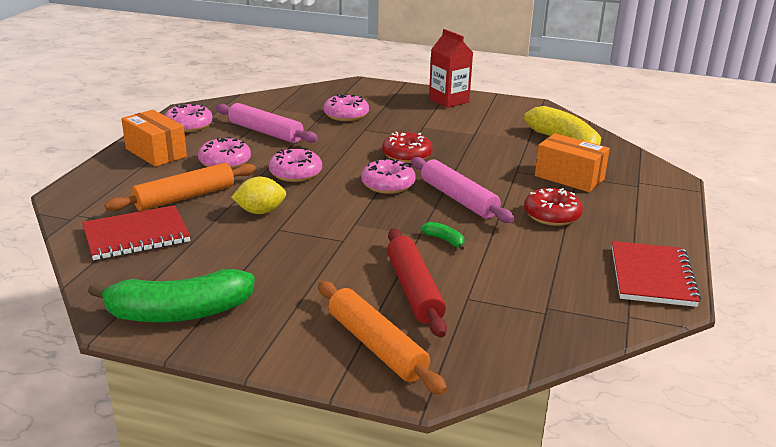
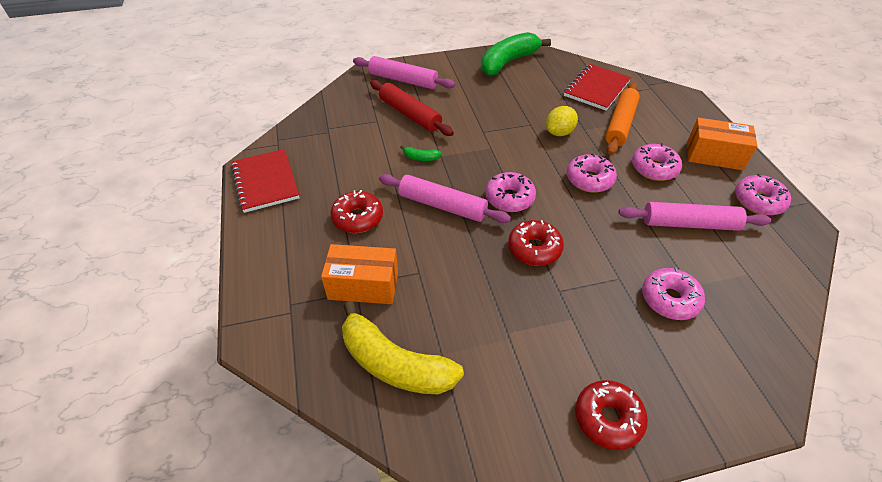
camera: 150 degrees right, 20 degrees up
(376, 346) = (403, 80): orange rolling pin -> pink rolling pin
(448, 100) = (608, 418): red carton -> red donut

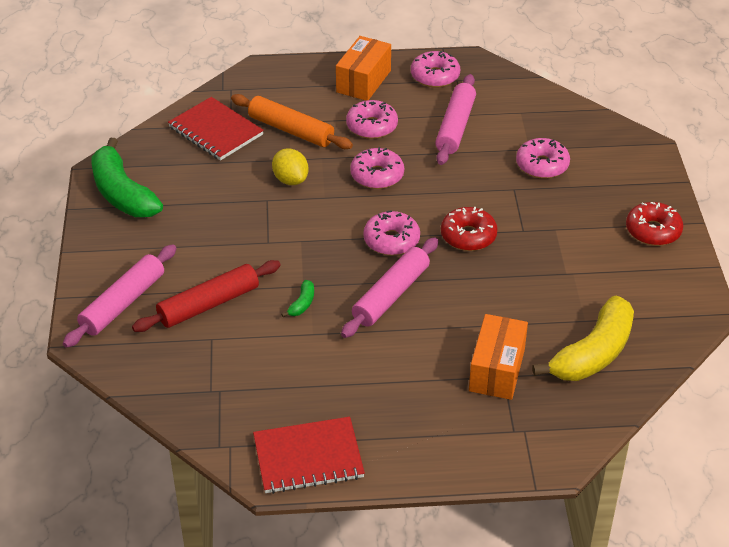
camera: 80 degrees left, 5 degrees down
(357, 218) = (395, 369): red donut -> none

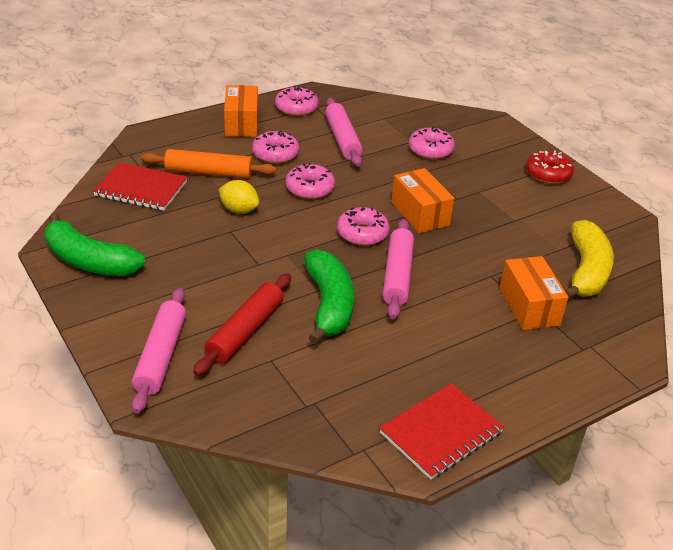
camera: 30 degrees left, 5 degrees down
(302, 304) = (329, 305): green banana -> green banana, size x2.47
(468, 236) = (420, 214): red donut -> orange box

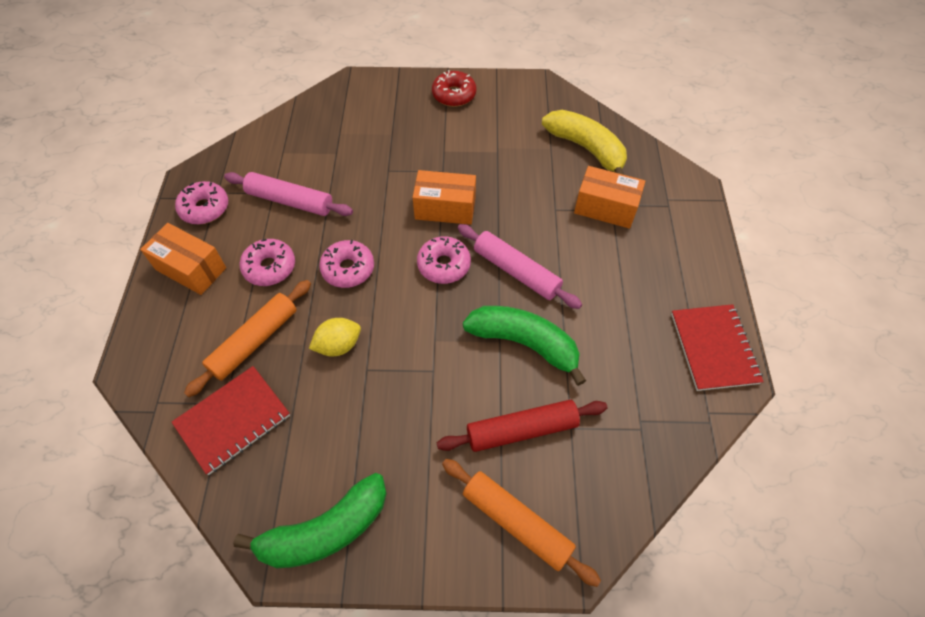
camera: 55 degrees left, 20 degrees up
(161, 356) = (516, 522): pink rolling pin -> orange rolling pin
(245, 331) = (522, 430): red rolling pin -> red rolling pin turned 75 degrees counterclockwise
(430, 150) = (360, 148): pink donut -> none

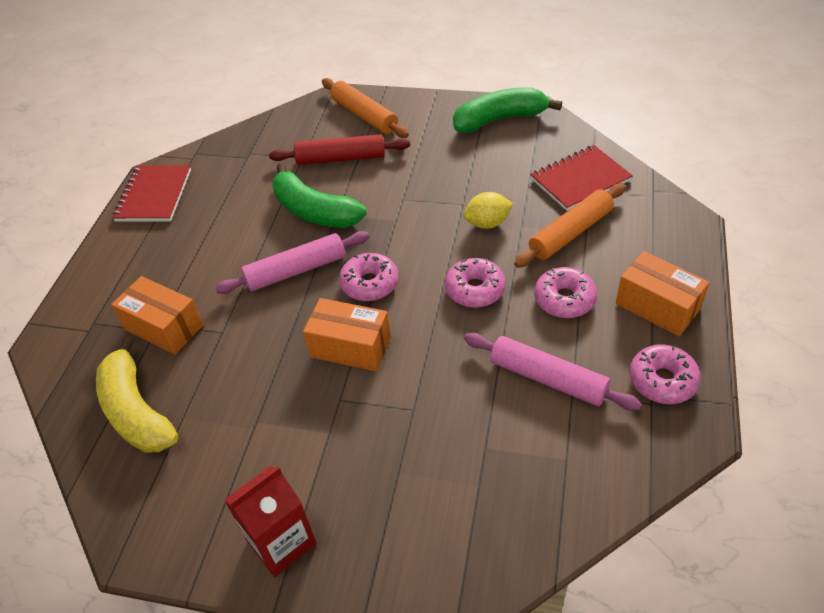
camera: 165 degrees left, 10 degrees down
(454, 95) = (281, 542): red donut -> red carton
(516, 271) = (296, 270): pink rolling pin -> pink rolling pin turned 75 degrees counterclockwise

